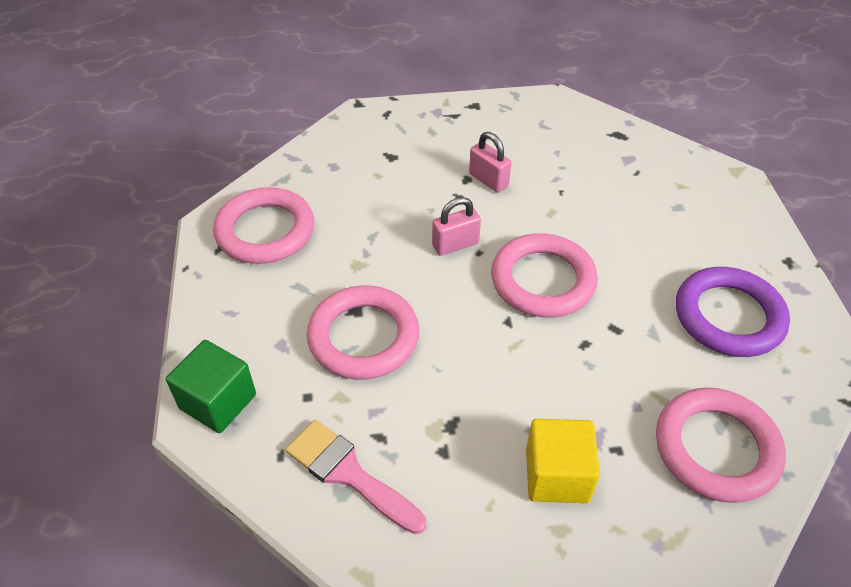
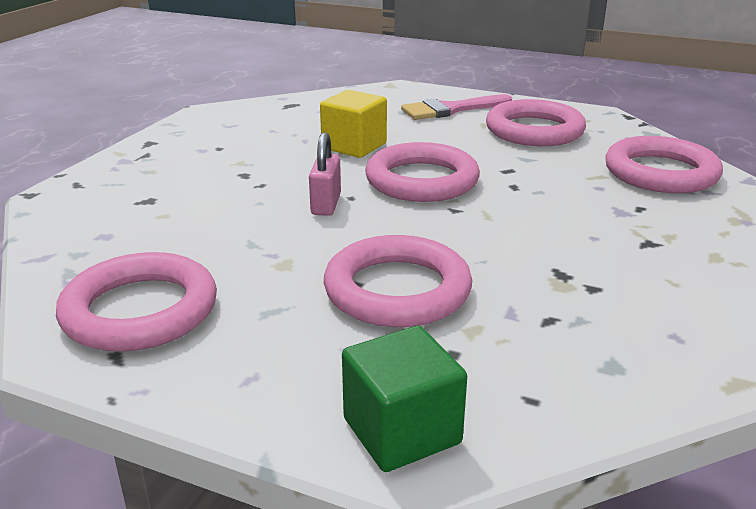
camera: 60 degrees left, 20 degrees down
(349, 473) = (589, 354): pink brush -> pink brush (451, 109)
(488, 180) = (262, 165): pink padlock -> none
(557, 475) = (654, 240): yellow cube -> yellow cube (354, 146)
(728, 316) = (534, 130): purple ring -> pink ring

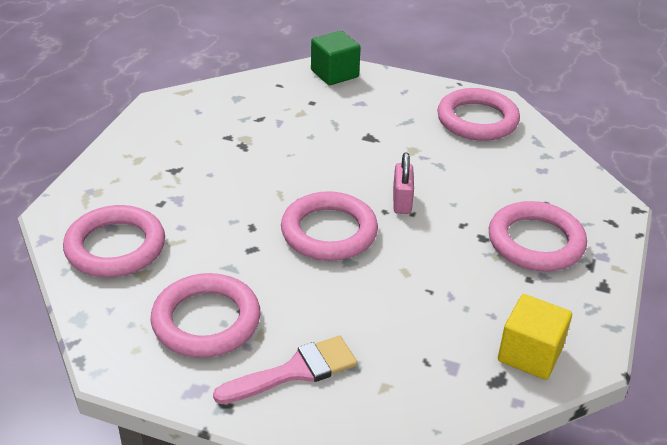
camera: 175 degrees right, 10 degrees up
(354, 146) = (397, 284): yellow cube -> yellow cube (530, 354)
(397, 290) = (341, 133): pink ring -> pink ring (535, 242)

